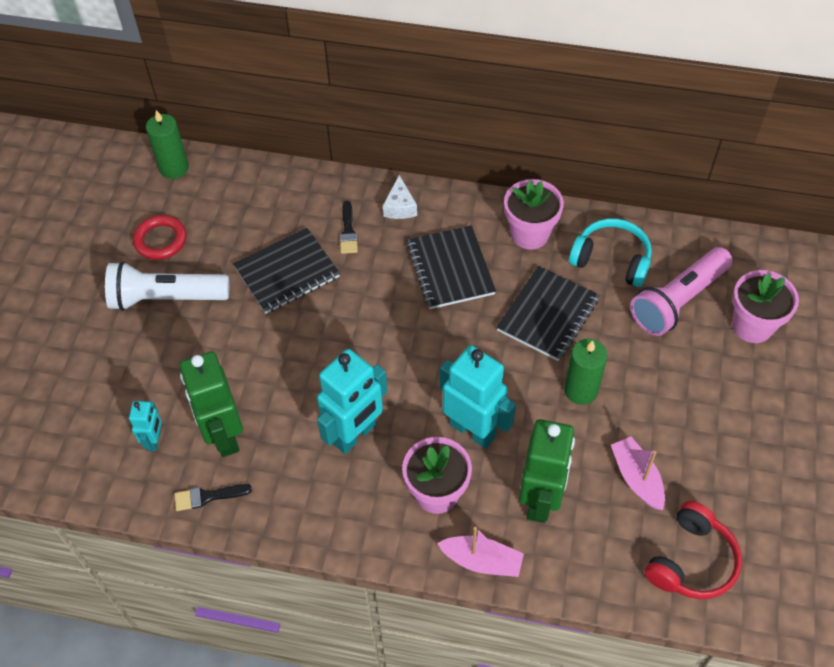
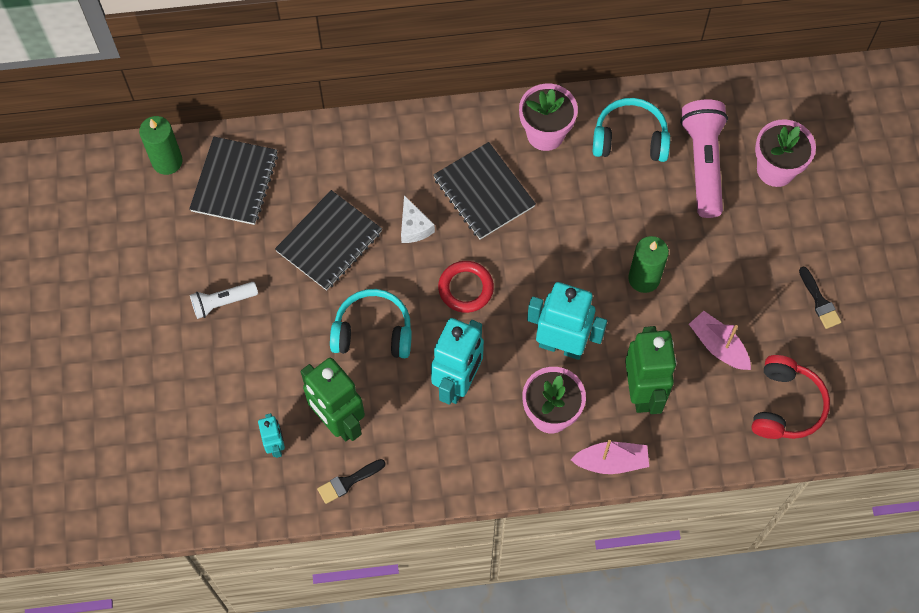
camera: 20 degrees left, 10 degrees up
(160, 240) = (189, 244): red ring -> red ring (466, 288)
(166, 298) = (223, 302): white flashlight -> white flashlight, size x0.55
(293, 363) = (373, 332): none -> turquoise headphones
(348, 231) = (371, 181): black brush -> black brush (819, 301)
(400, 207) = (411, 140): white cheese -> white cheese (414, 227)
(548, 315) = (590, 213): black notebook -> black notebook (235, 182)
(678, 301) = (703, 164): pink flashlight -> pink flashlight turned 150 degrees clockwise

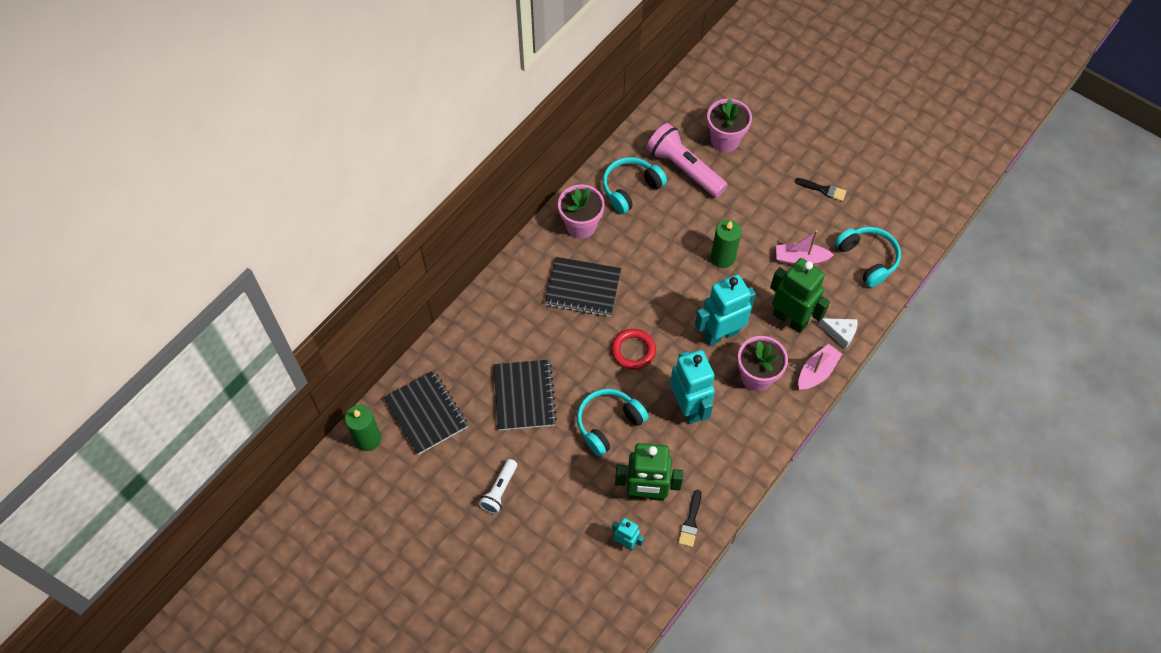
camera: 45 degrees left, 5 degrees down
(414, 227) = (564, 343): white cheese -> white cheese (840, 333)
(785, 405) = (867, 259): red headphones -> turquoise headphones

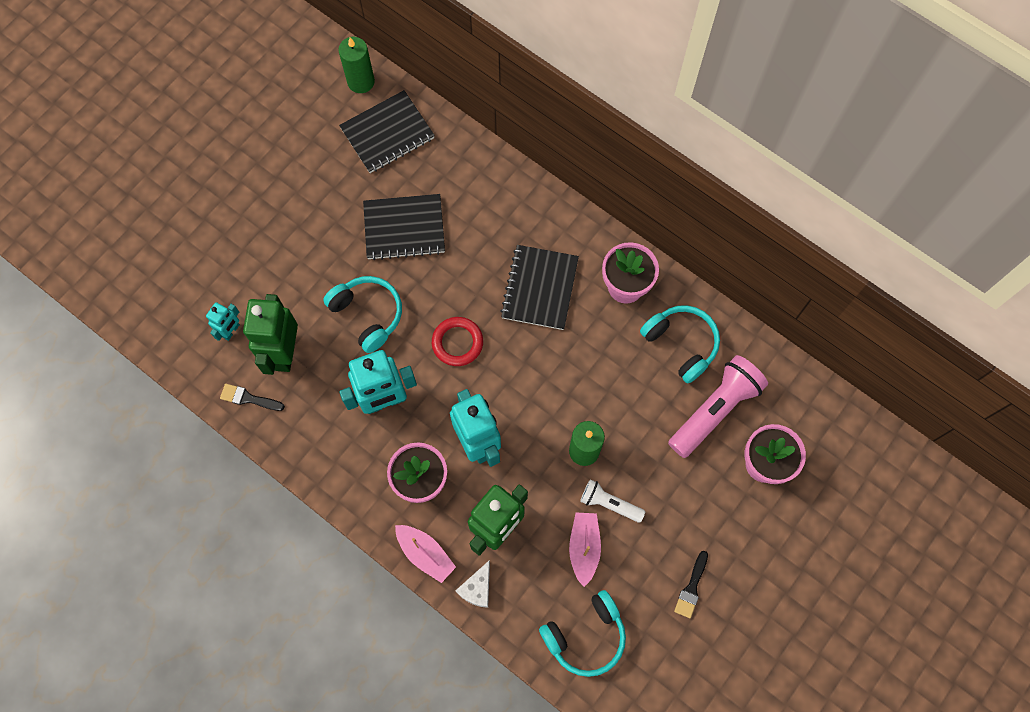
camera: 90 degrees right, 10 degrees up
(499, 490) = (297, 206): white flashlight -> white flashlight (609, 504)

